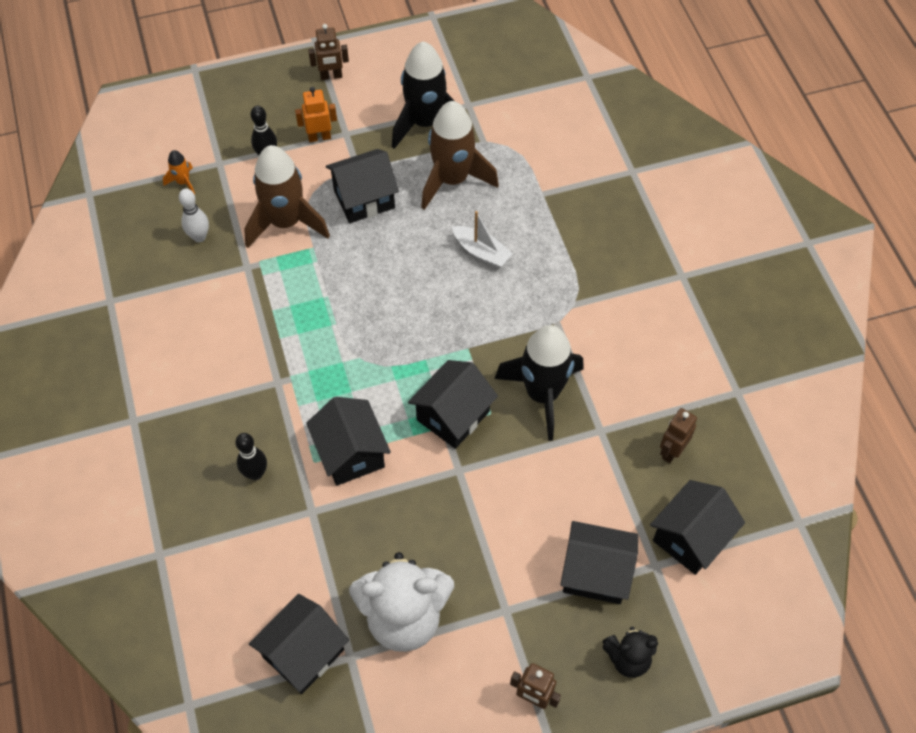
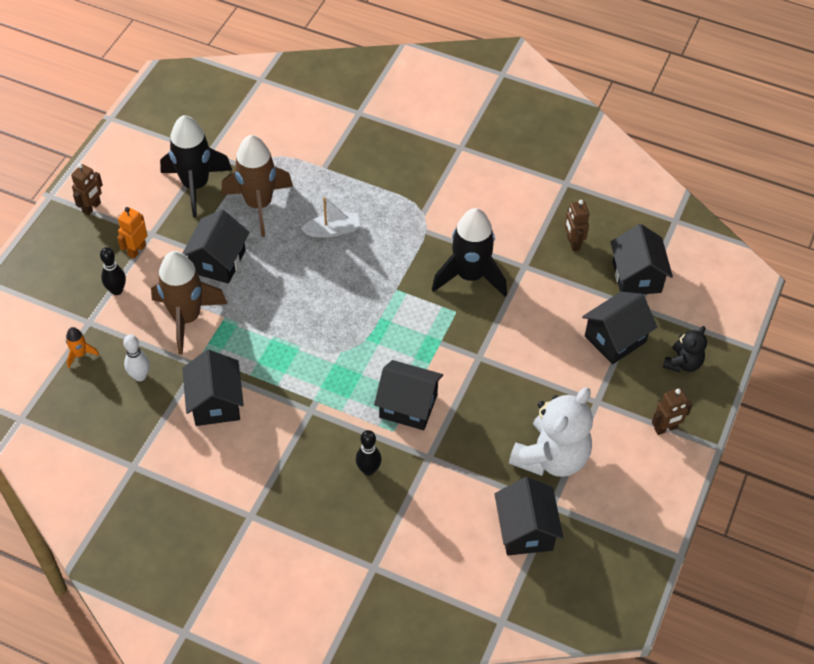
camera: 50 degrees left, 5 degrees down
(453, 415) = (437, 332): black house -> black house (215, 403)

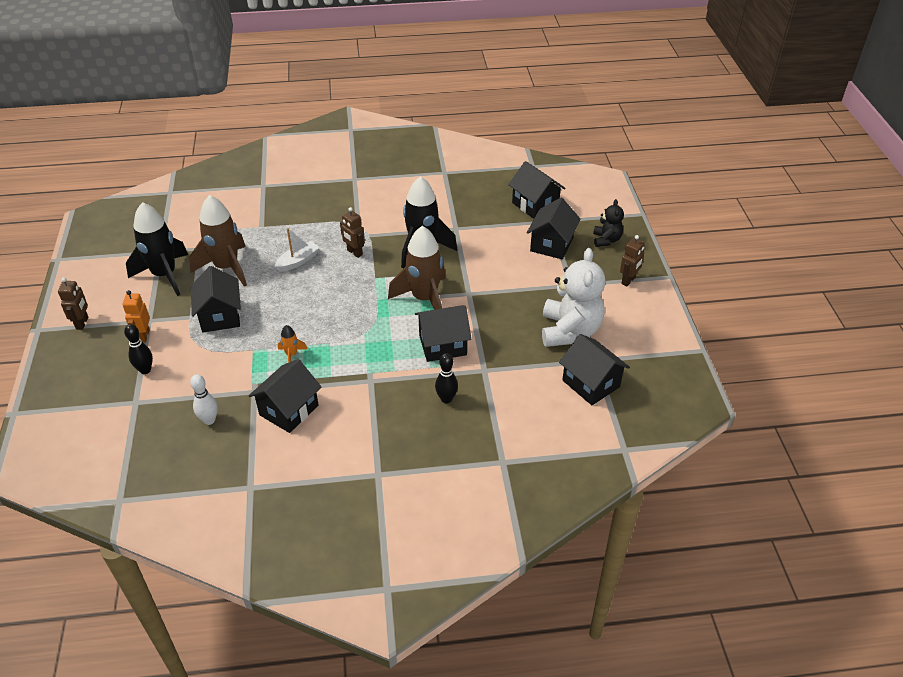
camera: 30 degrees left, 10 degrees down
(80, 354) = (143, 428): orange rocket -> orange rocket (291, 355)
(186, 318) = (221, 363): brown rocket -> brown rocket (424, 299)
(215, 403) = (289, 410): black house -> black house turned 75 degrees clockwise
(573, 243) = (477, 203): brown robot -> brown robot (354, 252)

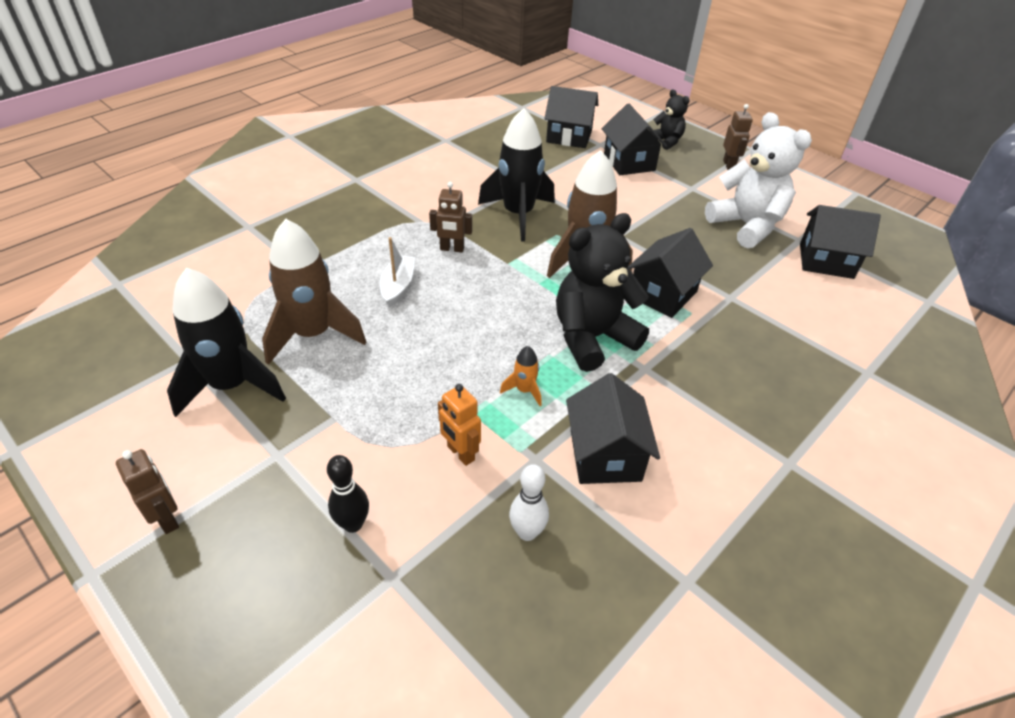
camera: 40 degrees left, 0 degrees up
(143, 336) = (294, 480): orange robot -> orange robot (460, 453)
(220, 316) = (376, 395): black house -> none
(364, 347) = (592, 338): none -> black teddy bear
(446, 399) = (739, 343): black bowling pin -> none

